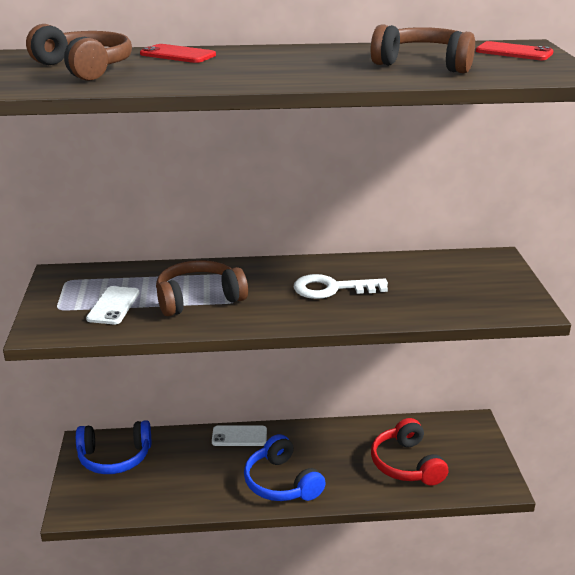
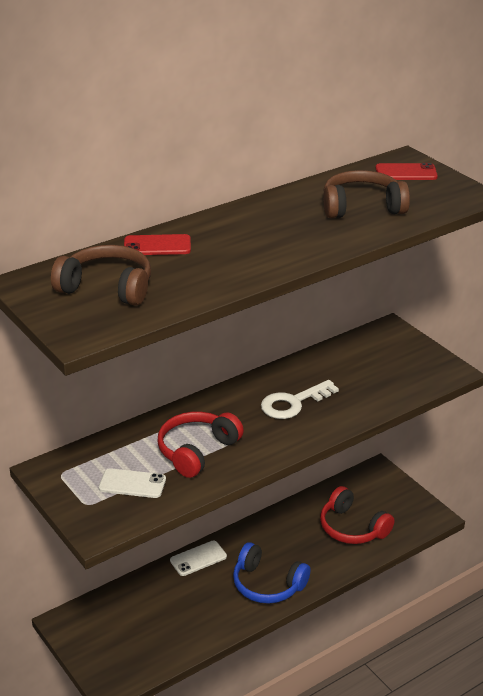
camera: 30 degrees left, 5 degrees up
(113, 306) = (132, 484): white phone -> white phone turned 60 degrees counterclockwise
(115, 457) = (104, 623): blue headphones -> none
(199, 299) = (197, 451): brown headphones -> red headphones

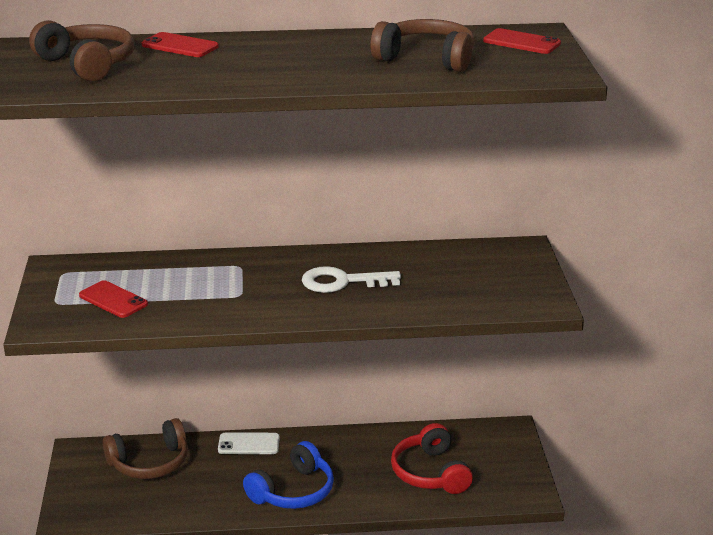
camera: 30 degrees right, 5 degrees down
(132, 484) = (113, 300): white phone -> red phone
(134, 607) = (150, 462): none -> brown headphones
(197, 451) = (202, 293): red headphones -> none
(267, 584) = (293, 491): blue headphones -> blue headphones turned 105 degrees counterclockwise

